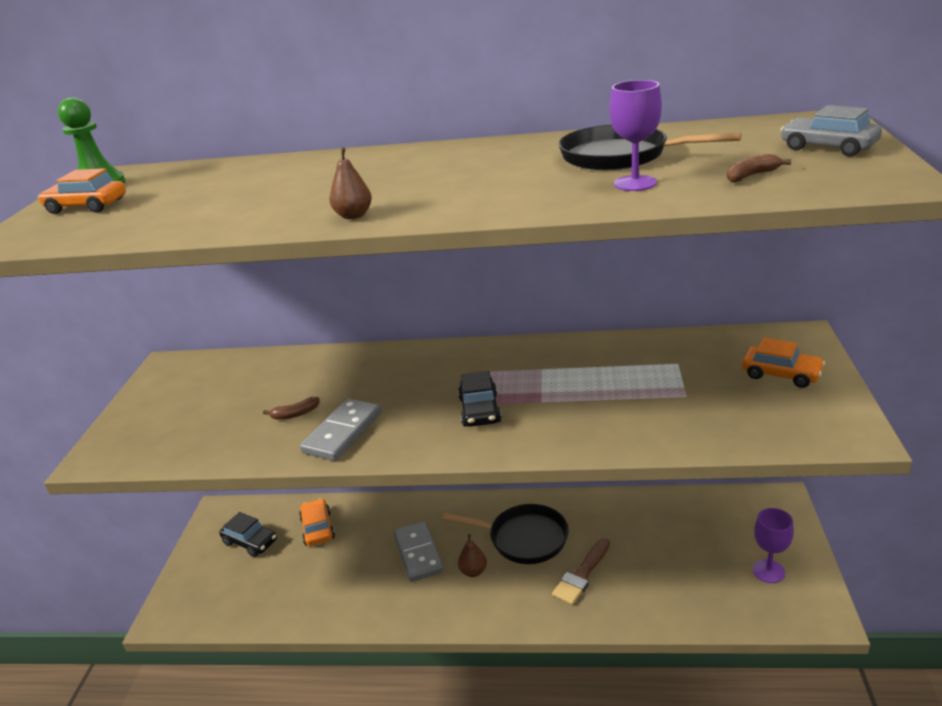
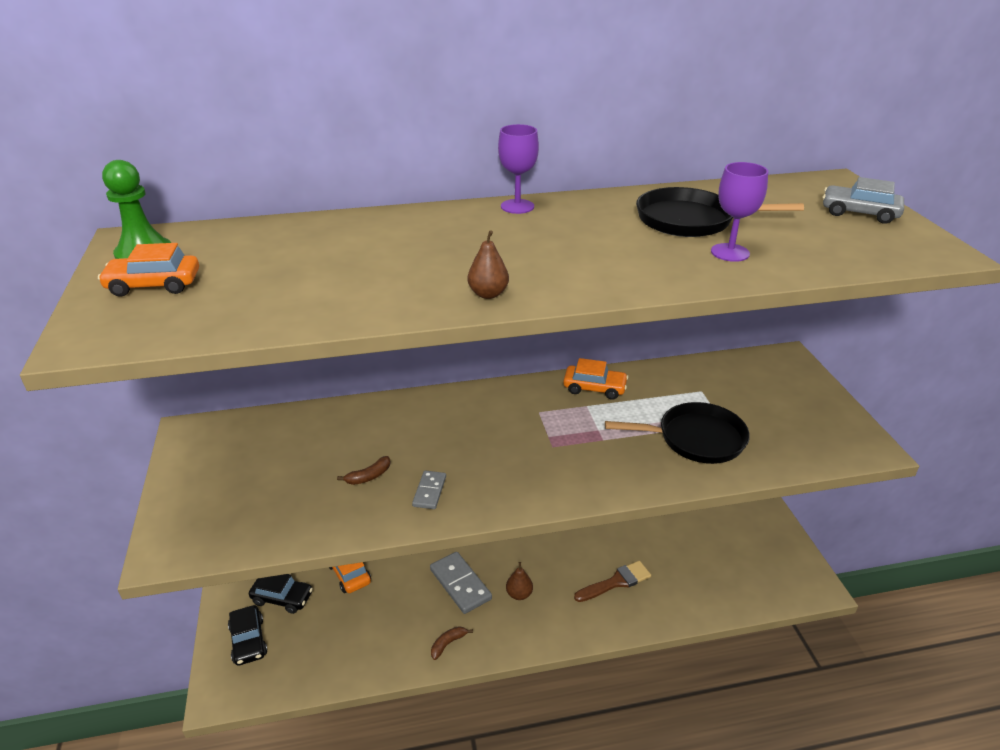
camera: 20 degrees left, 5 degrees up
(342, 432) = (429, 491): grey domino -> grey domino, size x0.57
(480, 410) = (551, 454): black car -> black car (248, 641)
(523, 538) = (552, 555): black pan -> black pan (696, 439)
(581, 575) = (616, 582): brown brush -> brown brush turned 135 degrees counterclockwise
(751, 175) = (822, 244): brown banana -> brown banana (448, 644)
(768, 571) = (764, 555): purple goblet -> purple goblet (517, 206)
(781, 374) = (789, 395): orange car -> orange car (594, 388)

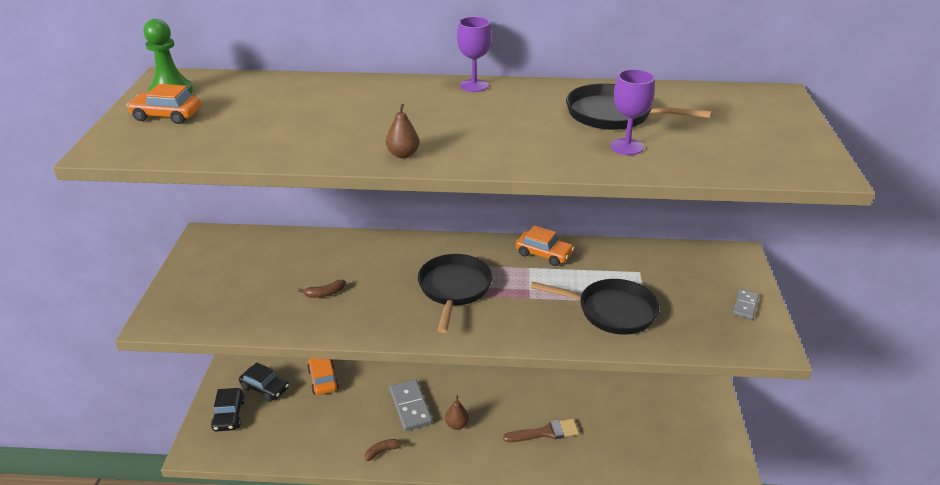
camera: 15 degrees right, 0 degrees up
(429, 491) = (366, 313): grey domino -> grey domino (745, 305)
(516, 444) = (454, 289): none -> black pan
(859, 213) = (776, 126): grey car -> none

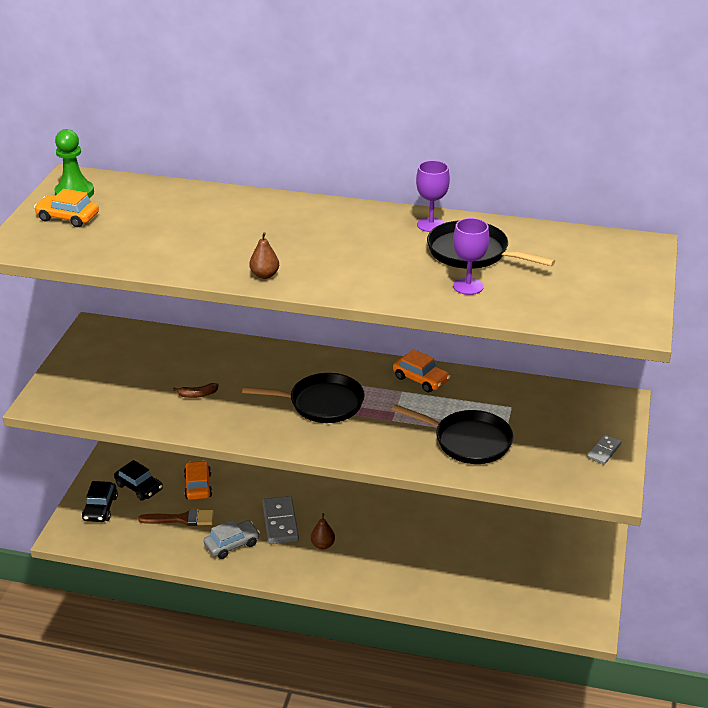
camera: 10 degrees right, 0 degrees up
(368, 436) = (232, 544): none -> grey car
(383, 451) = (243, 560): brown banana -> none
(454, 289) = (322, 403): black pan -> black pan turned 75 degrees clockwise
(474, 86) = (353, 210): purple goblet -> purple goblet (431, 225)
(545, 432) = (411, 563): brown brush -> brown brush (181, 519)

